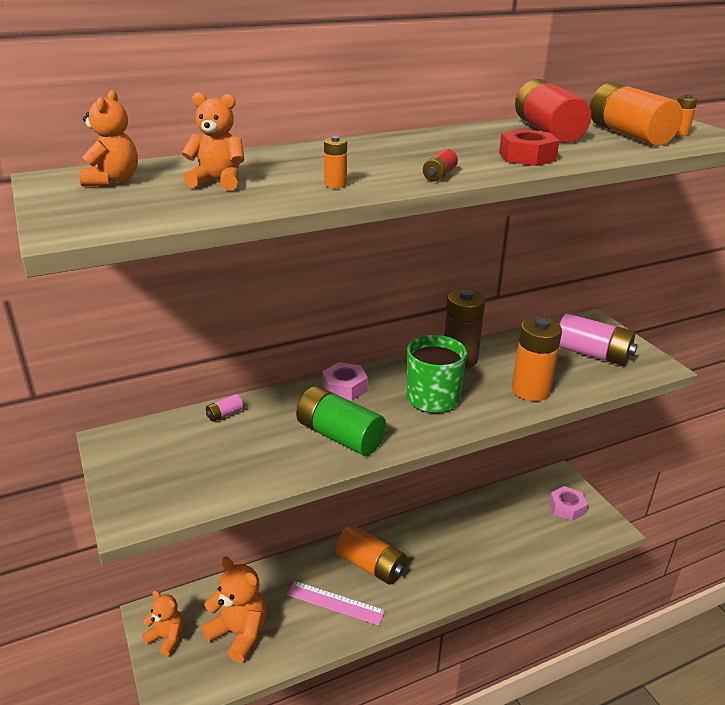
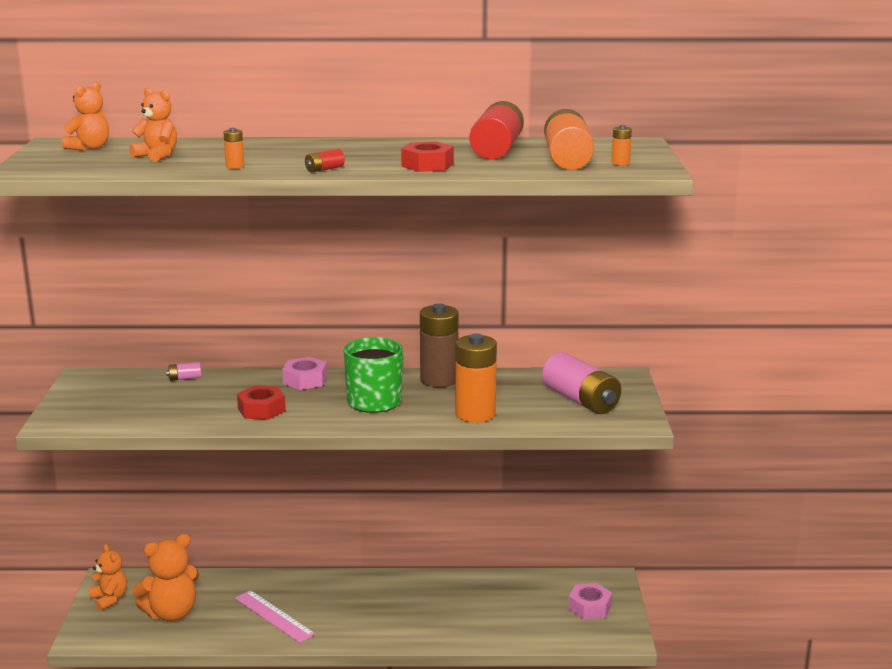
camera: 25 degrees right, 10 degrees down
(239, 633) = (171, 613): orange teddy bear -> orange teddy bear turned 90 degrees clockwise
(340, 436) = (261, 410): green battery -> red nut
(371, 565) = (332, 599): orange battery -> none

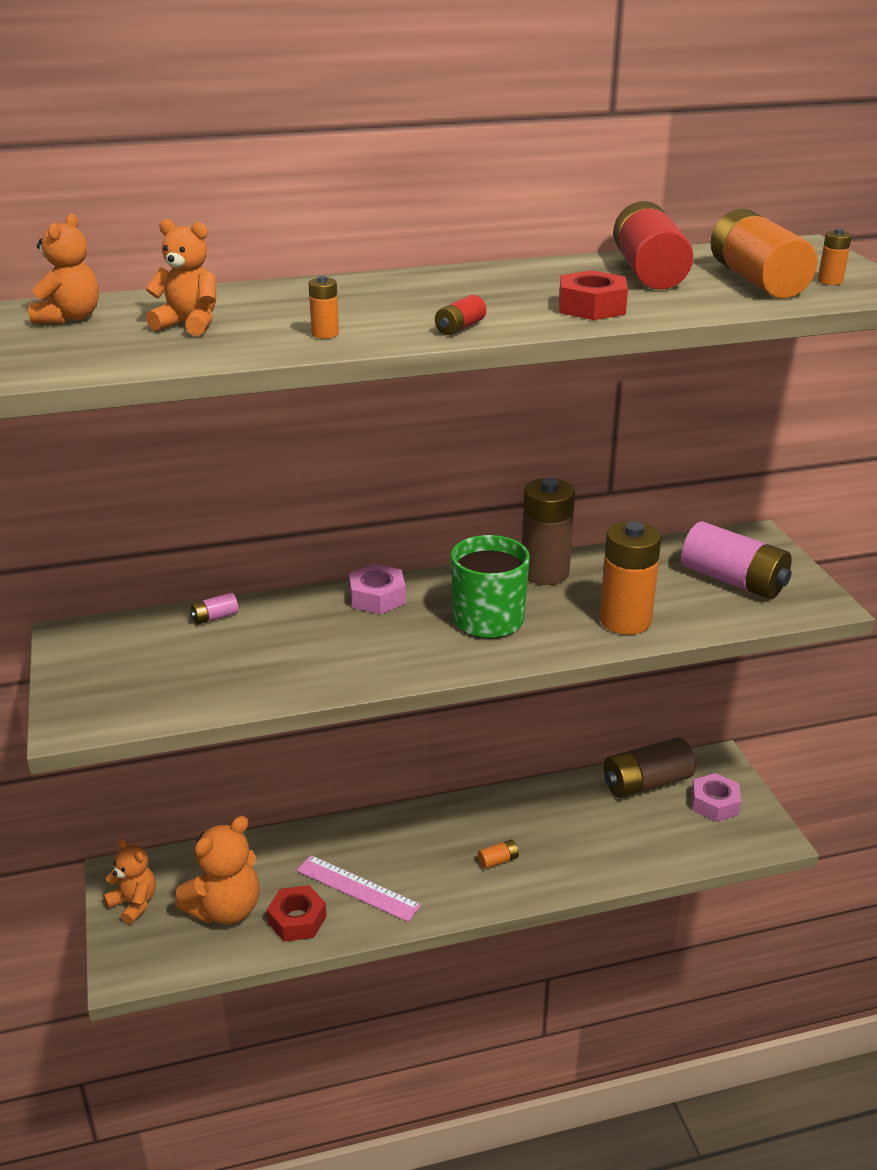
camera: 15 degrees left, 10 degrees up
(261, 410) = (350, 655): red nut -> red nut (297, 920)
(390, 616) = (498, 860): none -> orange battery
(541, 585) = (646, 783): none -> brown battery

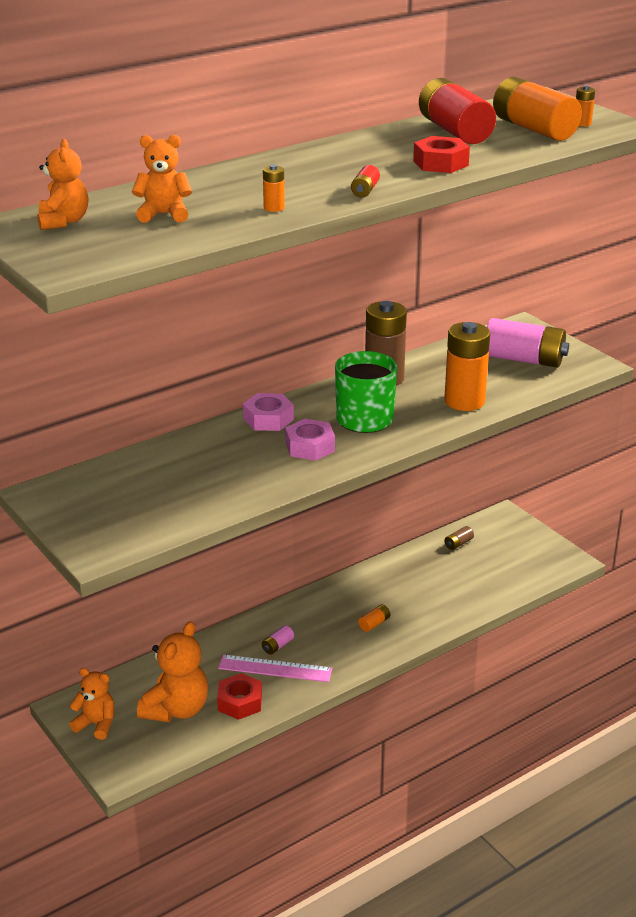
camera: 20 degrees left, 0 degrees up
(215, 617) = (149, 457): pink battery -> pink battery (277, 646)
(646, 783) = (458, 544): brown battery -> brown battery, size x0.42
(714, 803) = (516, 547): pink nut -> pink nut (310, 447)

